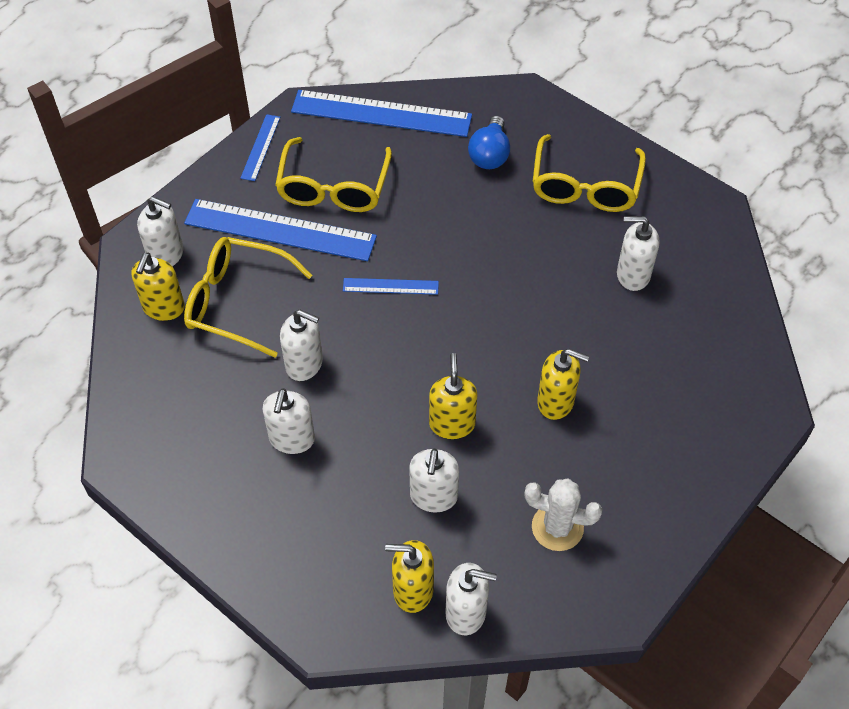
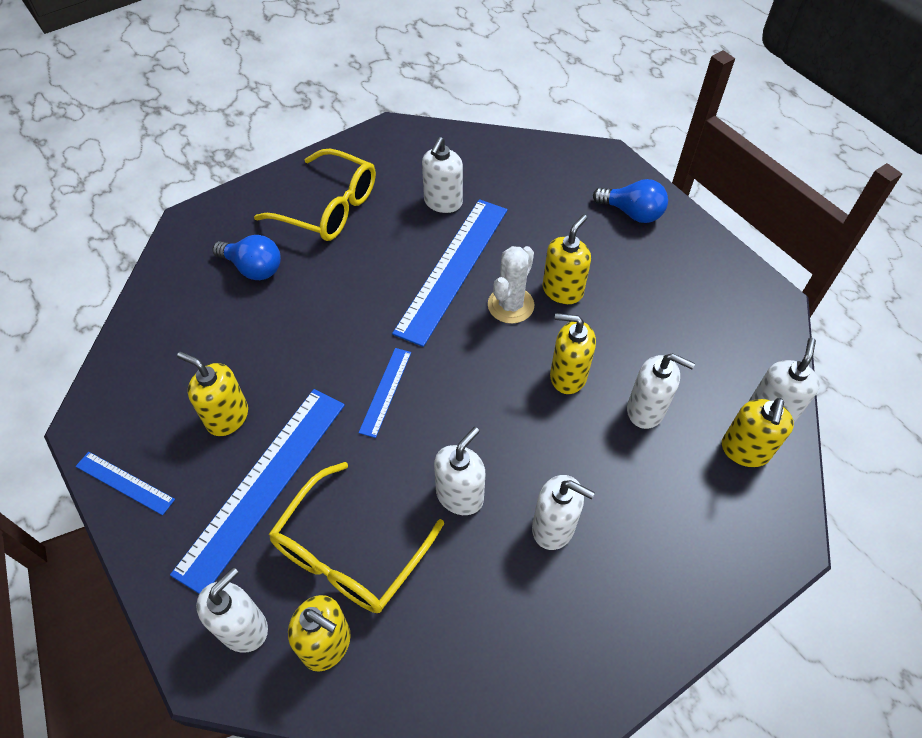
camera: 75 degrees left, 0 degrees up
(333, 188) = (227, 417): yellow glasses -> yellow soap dispenser
(381, 114) = (144, 348): blue ruler -> blue ruler (453, 269)
(557, 527) = (692, 322): white cactus -> white cactus (510, 305)
(694, 451) = (632, 213): none -> blue light bulb

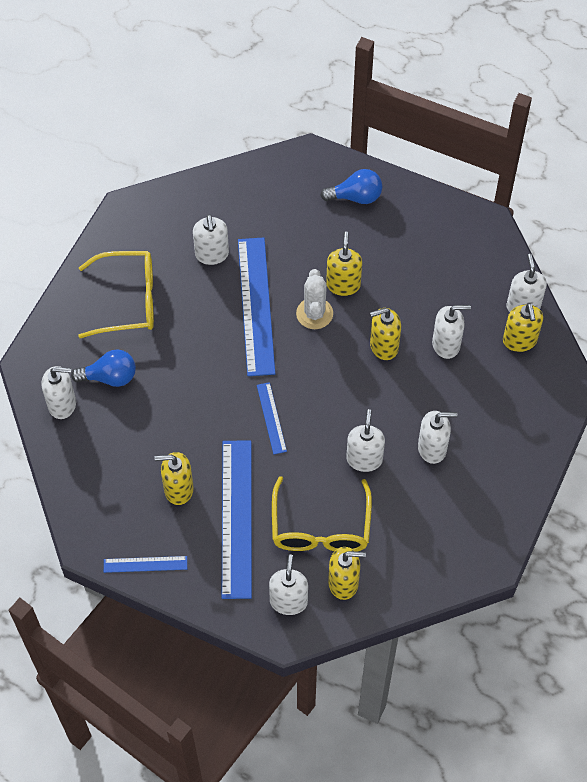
camera: 30 degrees left, 5 degrees up
(187, 272) = (62, 404): none -> white soap dispenser

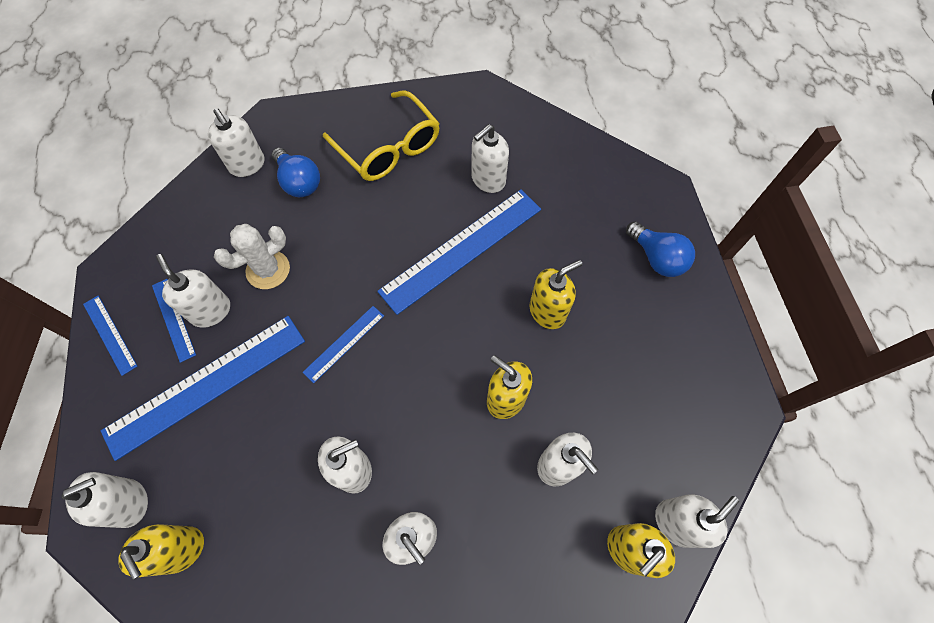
camera: 55 degrees right, 5 degrees up
(166, 517) = (173, 319): none -> blue ruler
(178, 489) = (211, 311): yellow soap dispenser -> white soap dispenser
(314, 313) = (493, 306): white cactus -> white cactus (268, 270)
(320, 528) = (239, 478): yellow glasses -> none

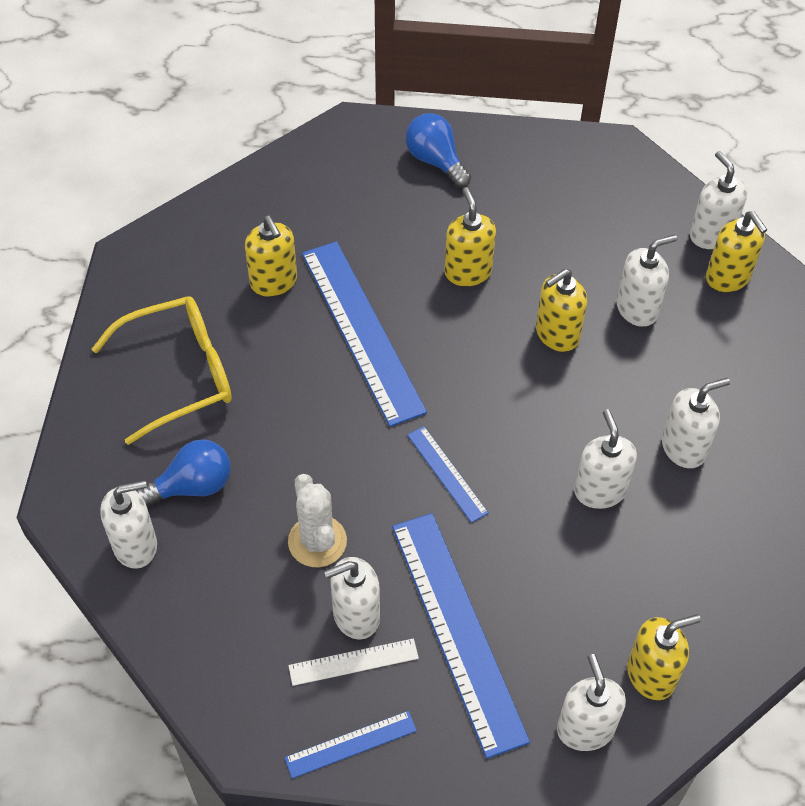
camera: 75 degrees left, 10 degrees down
(173, 319) = (353, 662): blue ruler -> white ruler
(488, 180) = (274, 282): white soap dispenser -> yellow soap dispenser
(657, 258) = (436, 161): blue light bulb -> blue light bulb turned 105 degrees counterclockwise

